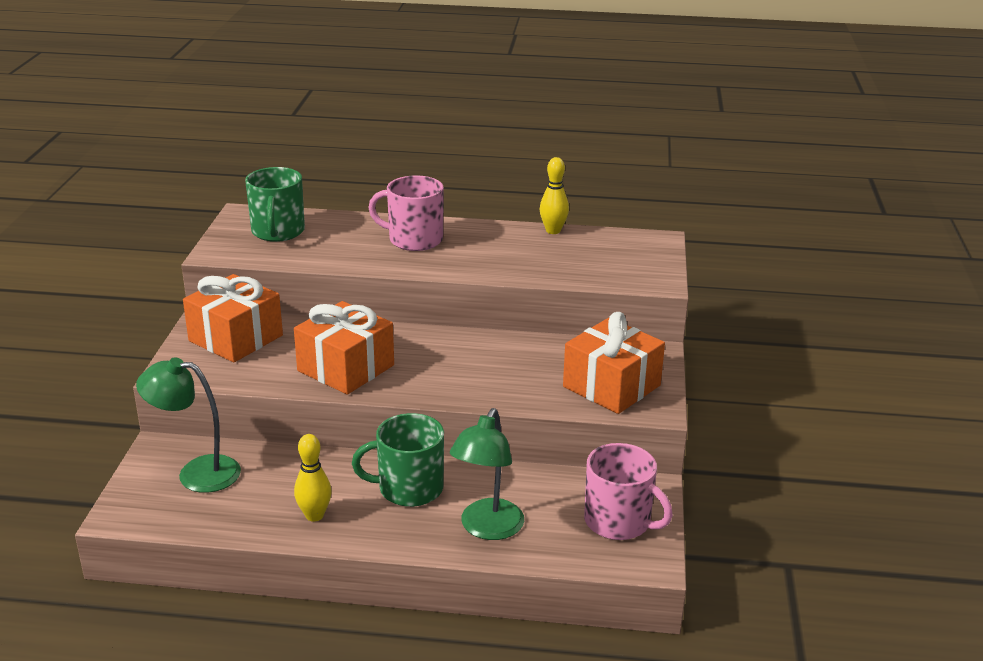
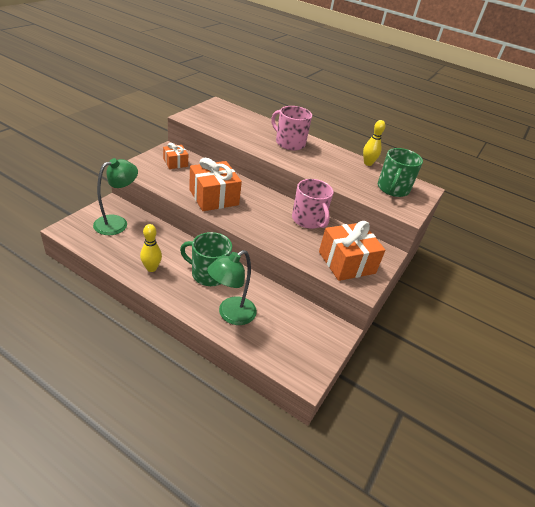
camera: 20 degrees right, 10 degrees up
(196, 473) = (117, 223): green lamp -> green lamp turned 105 degrees clockwise
(235, 338) = (175, 163): orange gift -> orange gift, size x0.55
(278, 232) = (226, 117): green mug -> green mug (392, 189)
(619, 522) = (306, 343): pink mug -> pink mug (308, 220)

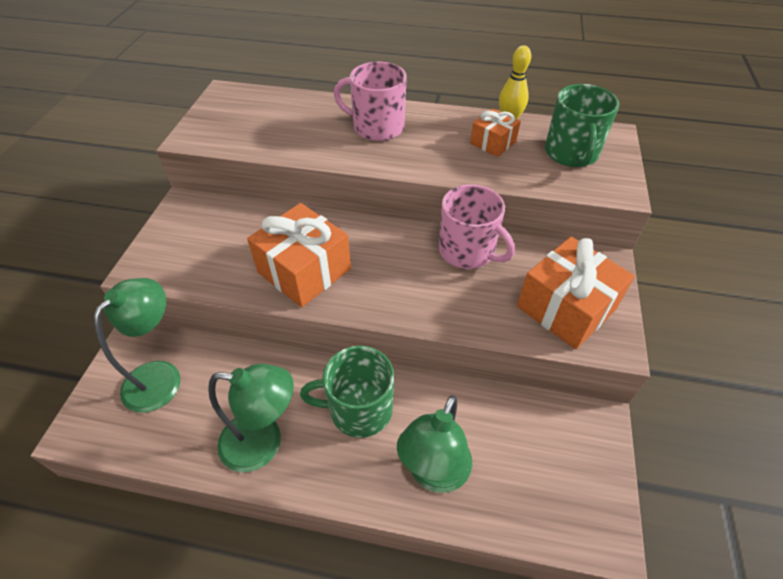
camera: 15 degrees left, 10 degrees up
(151, 268) = (263, 443): yellow bowling pin -> green lamp
(175, 163) = (207, 227): orange gift -> orange gift (493, 143)

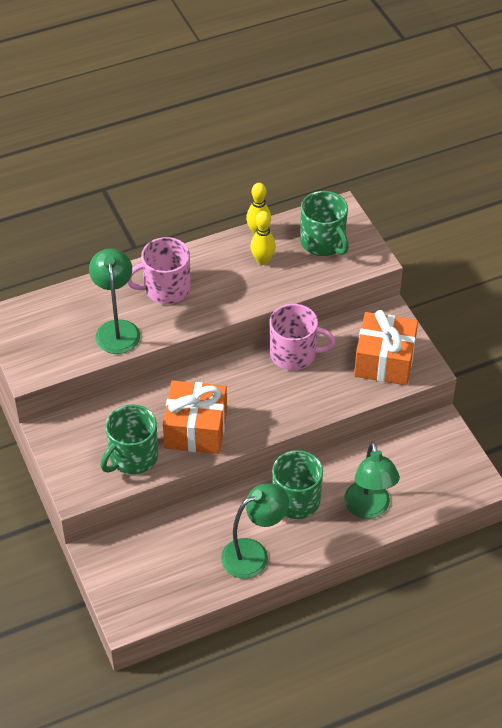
camera: 35 degrees left, 0 degrees up
(160, 376) = (143, 560): green lamp -> green lamp (117, 329)
(222, 264) = (132, 457): none -> green mug
(493, 143) = (262, 260): orange gift -> yellow bowling pin

